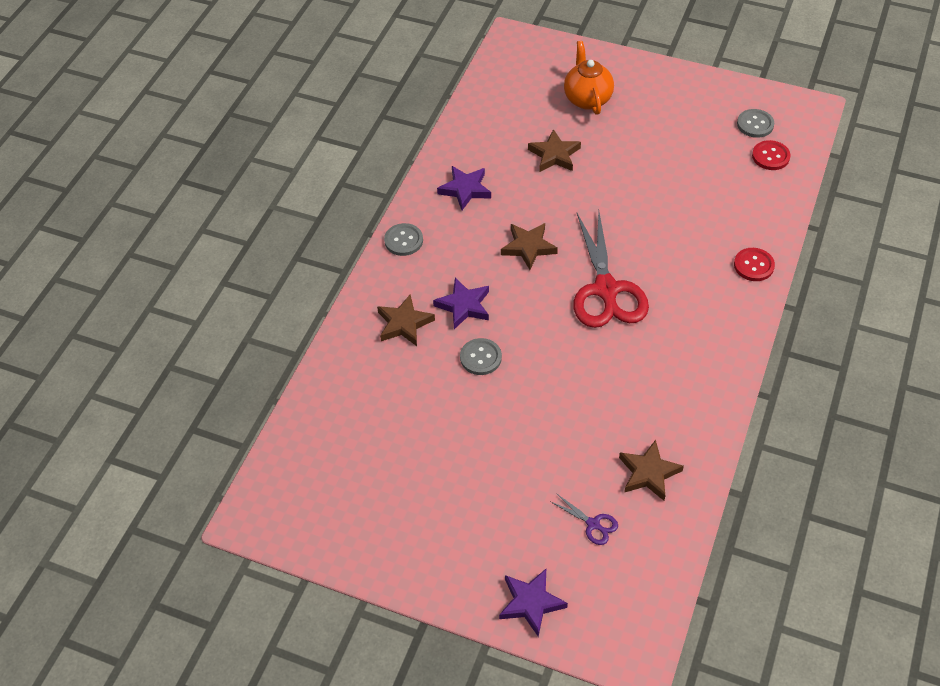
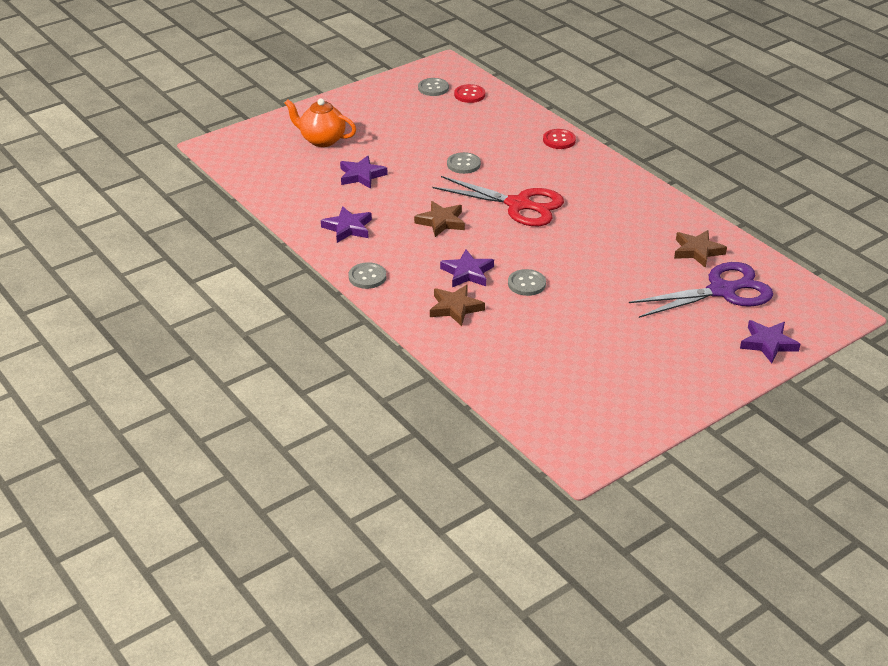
camera: 60 degrees left, 15 degrees down
(554, 155) = (361, 175): brown star -> purple star
(593, 524) = (721, 291): purple scissors -> purple scissors, size x2.40
(639, 215) = (463, 164): none -> grey button

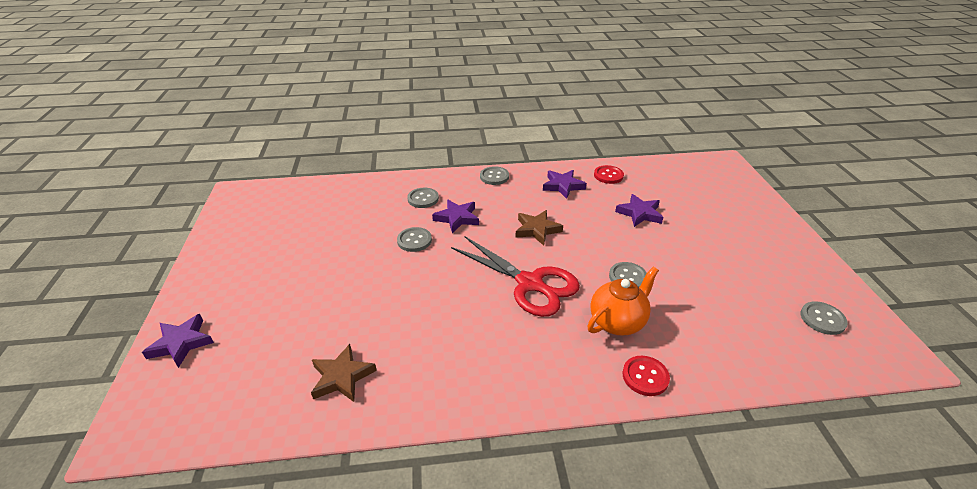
camera: 120 degrees right, 0 degrees up
(322, 140) = (715, 211): orange teapot -> orange teapot (618, 322)
(455, 308) = (423, 199): brown star -> grey button
(469, 95) = (798, 344): red button -> red button (608, 175)
(518, 205) = (529, 283): red scissors -> red scissors turned 105 degrees counterclockwise
(721, 291) = (272, 356): purple scissors -> none

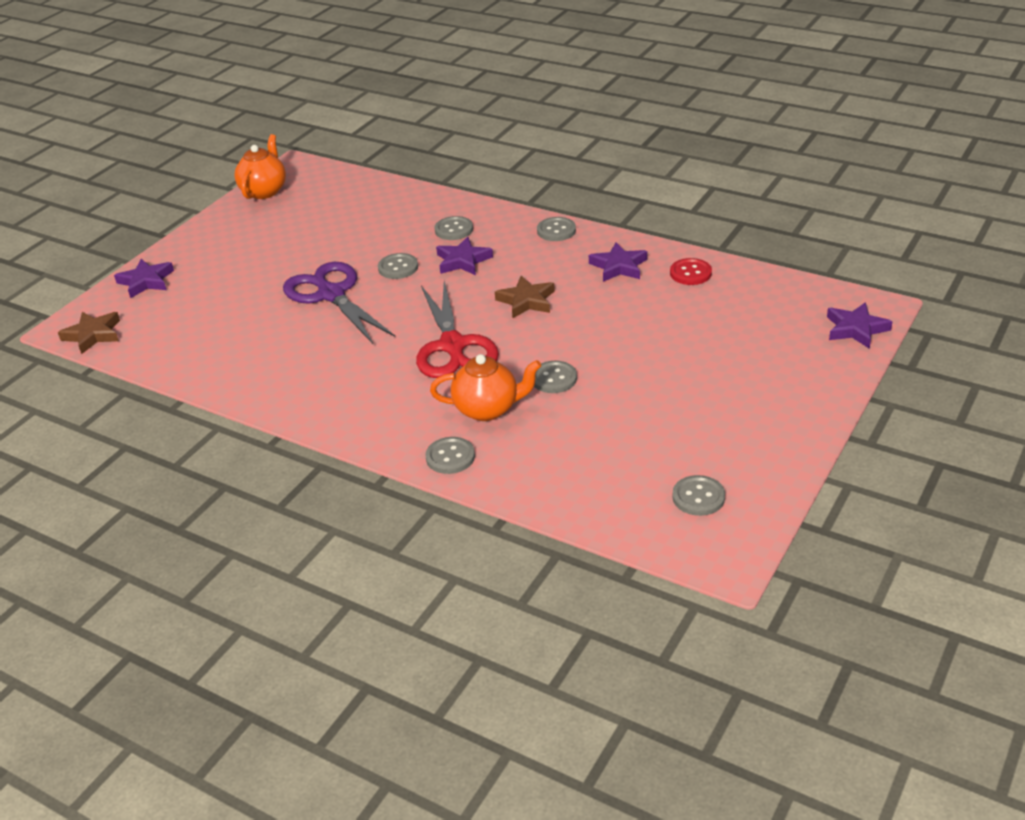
camera: 40 degrees right, 0 degrees up
(227, 220) = (264, 191): none -> orange teapot
(342, 377) = (225, 351): brown star -> brown star (93, 335)
(384, 282) = (331, 295): none -> purple scissors
(639, 213) = (663, 326): purple star -> purple star (856, 329)
(645, 376) = (450, 457): red button -> grey button

